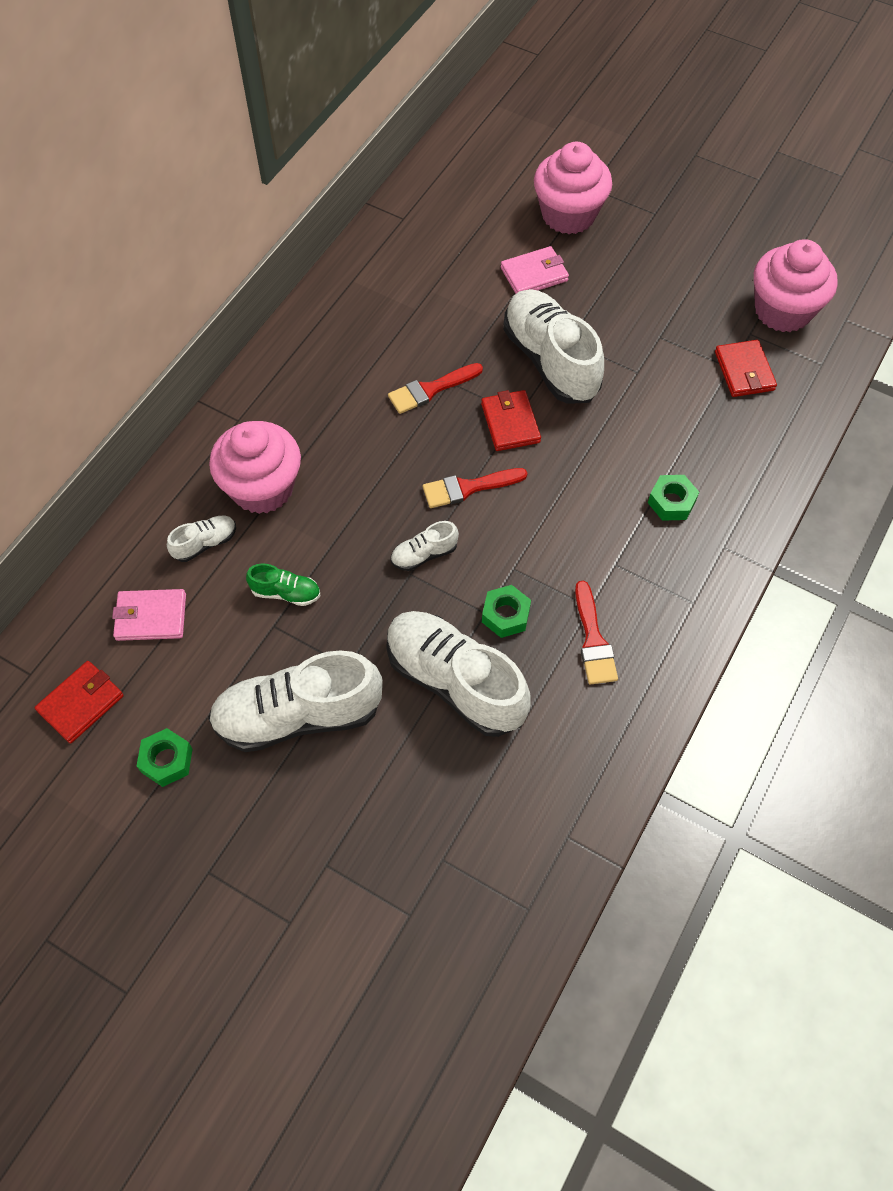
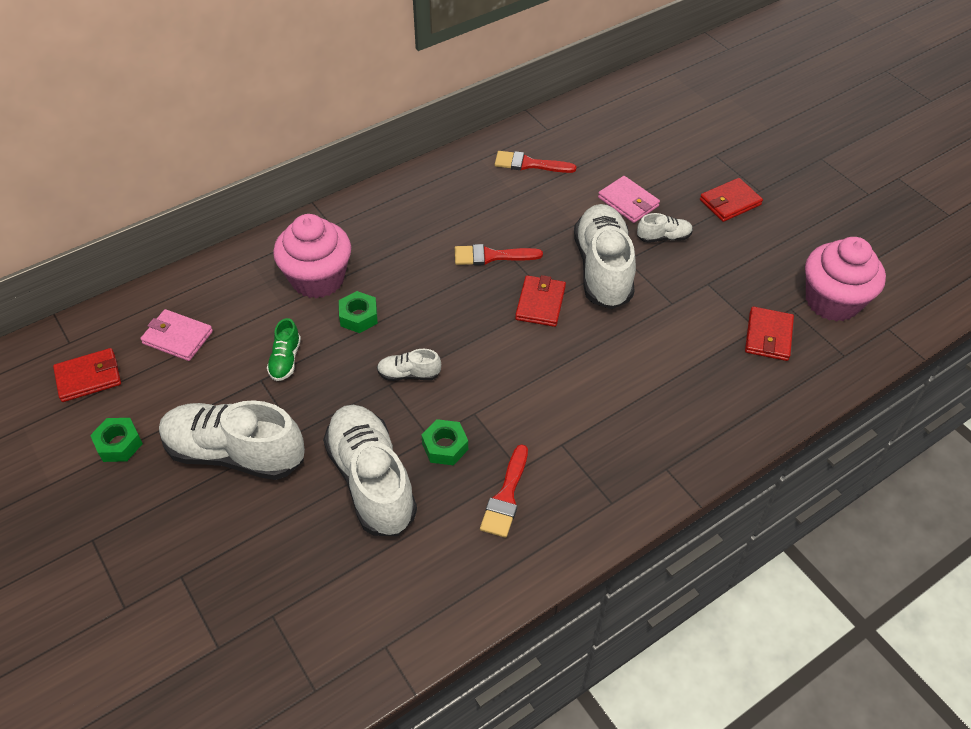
camera: 25 degrees right, 10 degrees down
(205, 543) = (250, 301): white shoe -> white shoe (663, 237)
(286, 592) = (285, 360): green shoe -> green shoe turned 60 degrees clockwise
(468, 488) = (475, 338): red brush -> red brush (529, 164)
(534, 274) = (628, 202): pink wallet -> pink wallet turned 45 degrees clockwise
(568, 215) = (684, 168): pink cupcake -> none
(634, 237) = (730, 202): none -> red wallet
(671, 502) = (641, 415): green nut -> green nut (358, 316)

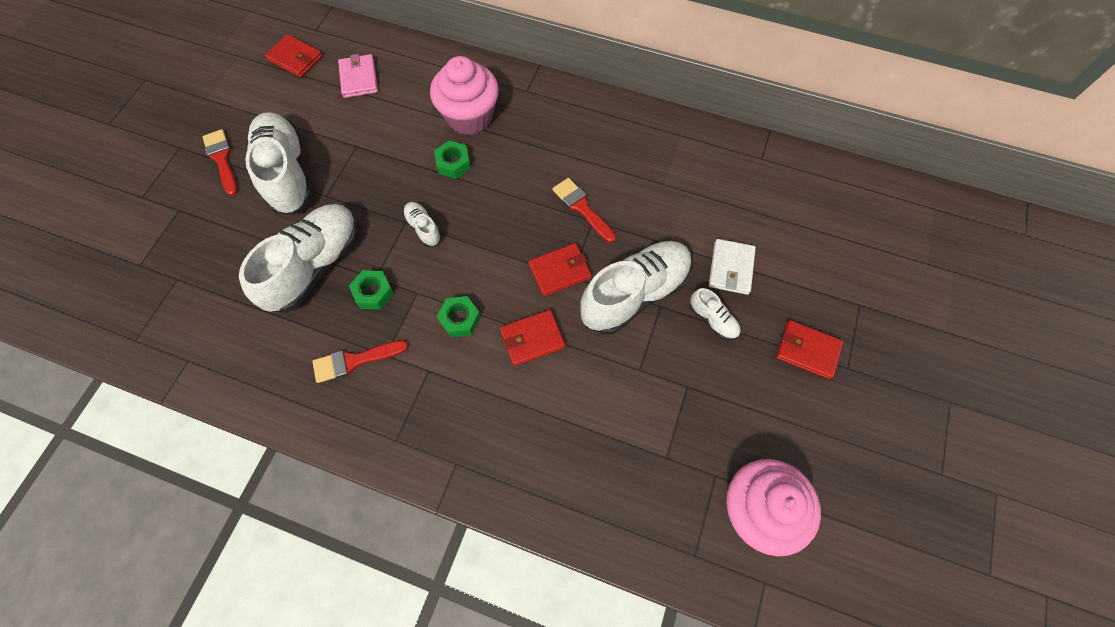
camera: 55 degrees right, 15 degrees up
(119, 444) = (255, 110): green nut -> green nut (460, 319)
(285, 360) = (383, 148): green shoe -> none
(529, 164) = (707, 171): red brush -> red brush (222, 159)
(628, 202) = (731, 268): pink wallet -> white wallet
(768, 336) = (665, 472): red wallet -> red wallet (532, 339)

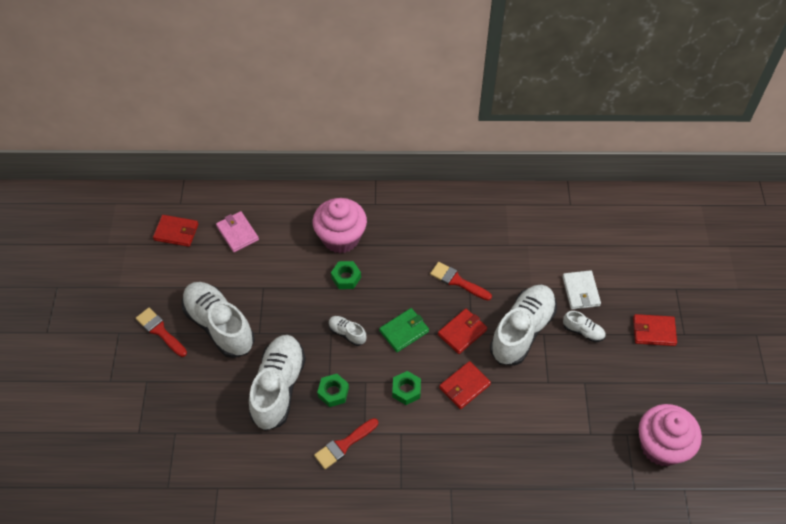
camera: 20 degrees left, 10 degrees down
(490, 247) = (404, 331): none -> green wallet

